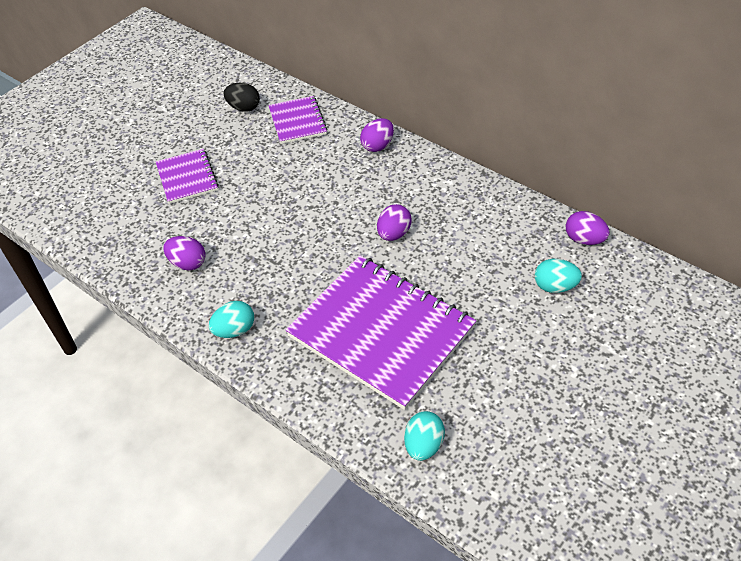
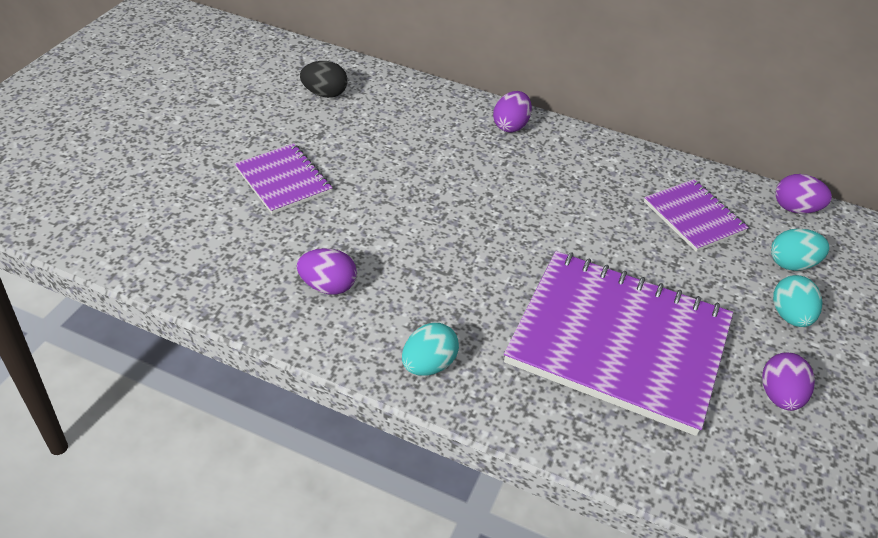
camera: 20 degrees left, 5 degrees down
(297, 121) = (400, 105): purple notebook -> purple notebook (694, 217)
(393, 234) = (577, 223): purple egg -> purple egg (779, 396)
(423, 445) = (739, 477): turquoise egg -> turquoise egg (789, 316)

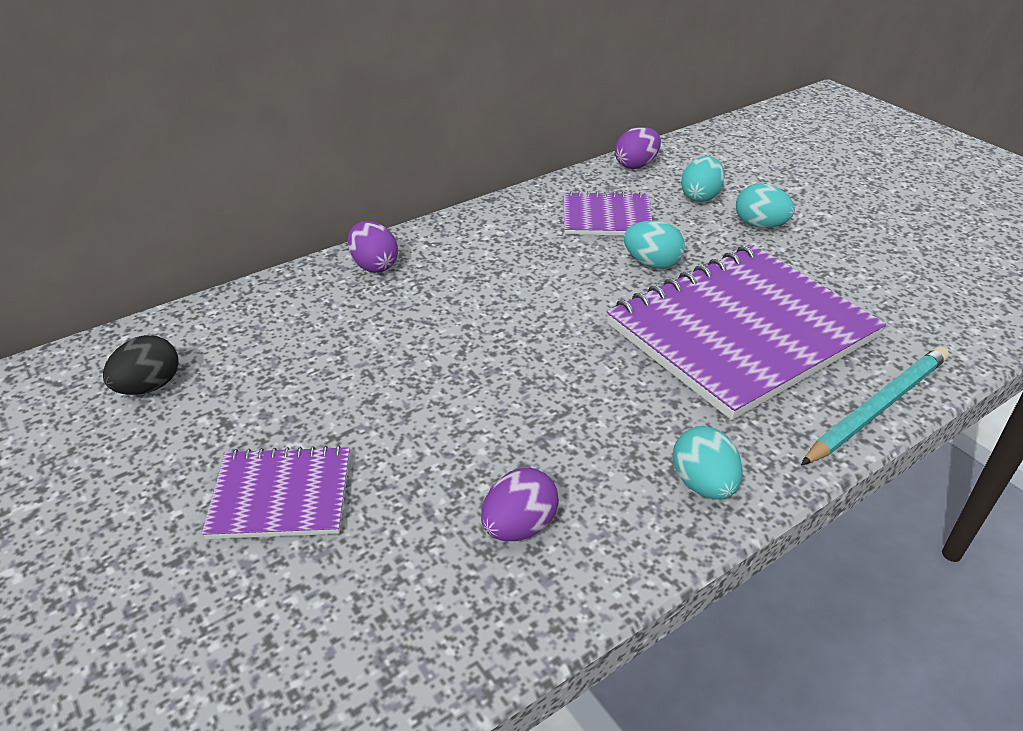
camera: 55 degrees left, 5 degrees down
(597, 453) = (877, 407): none -> turquoise pencil
(657, 263) = (652, 263): none -> turquoise egg
(779, 396) = (848, 272): purple egg -> none

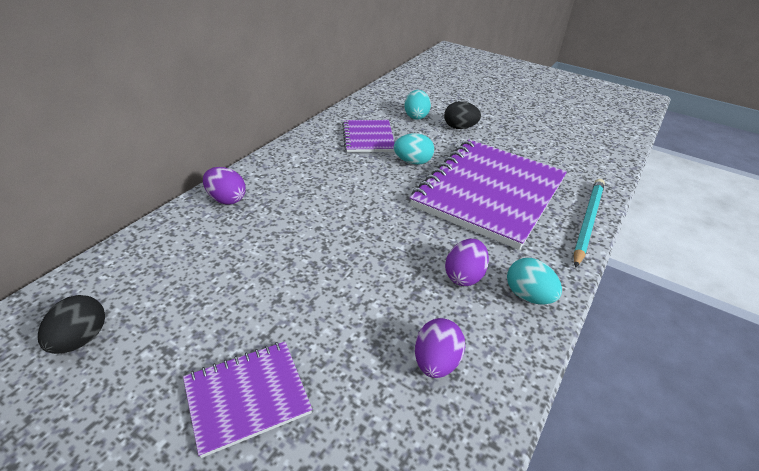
camera: 25 degrees left, 0 degrees up
(606, 217) = (368, 138): purple notebook -> purple notebook turned 75 degrees counterclockwise
(636, 165) = (367, 103): purple egg -> purple egg (464, 276)
(759, 225) = (459, 127): turquoise egg -> black egg

